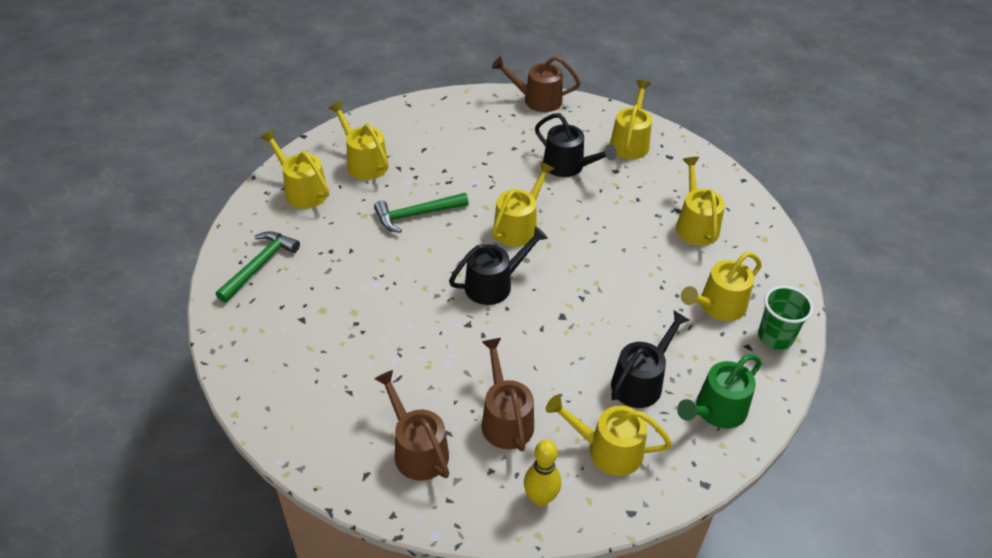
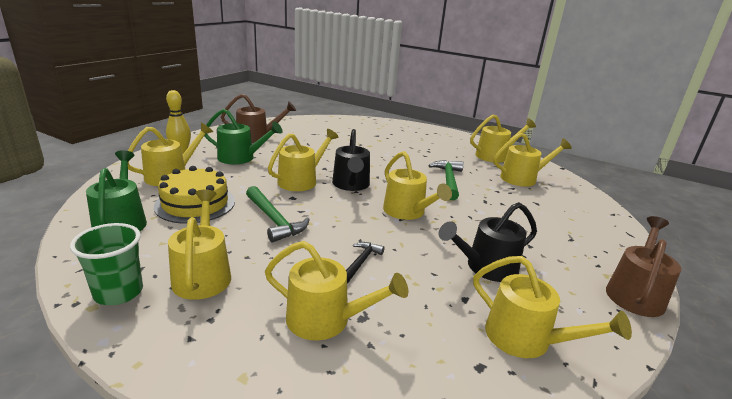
camera: 115 degrees right, 20 degrees down
(260, 265) = (428, 135): green hammer -> green hammer (274, 220)
(505, 419) = (240, 158): brown watering can -> green watering can
(519, 328) = (301, 180): none -> yellow watering can
(623, 230) = (361, 262): none -> black hammer
(641, 382) = (195, 204): black watering can -> yellow cake

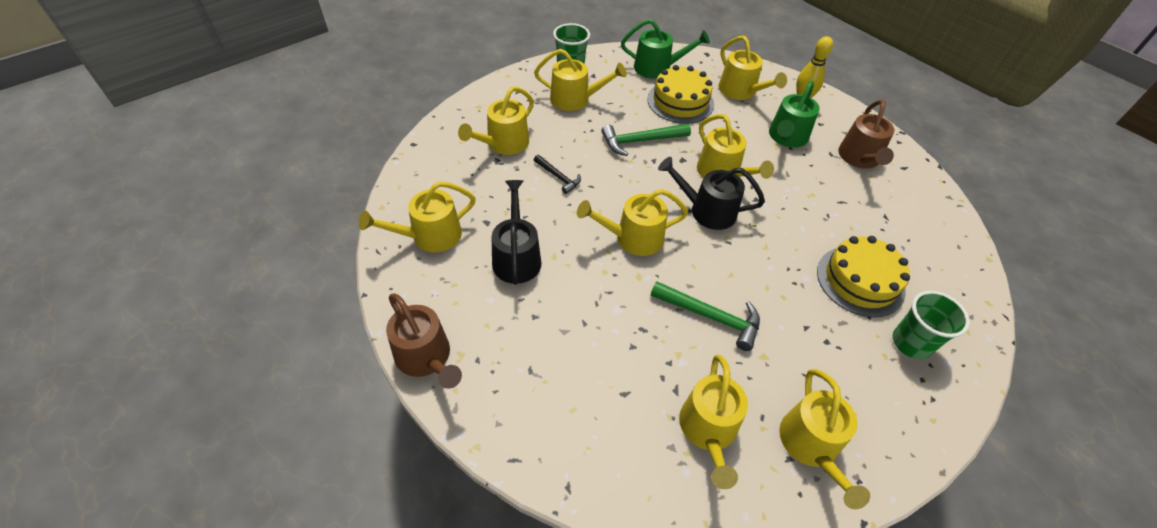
camera: 110 degrees right, 25 degrees up
(375, 142) = (860, 281): none -> yellow cake
(407, 134) = (911, 343): none -> green cup

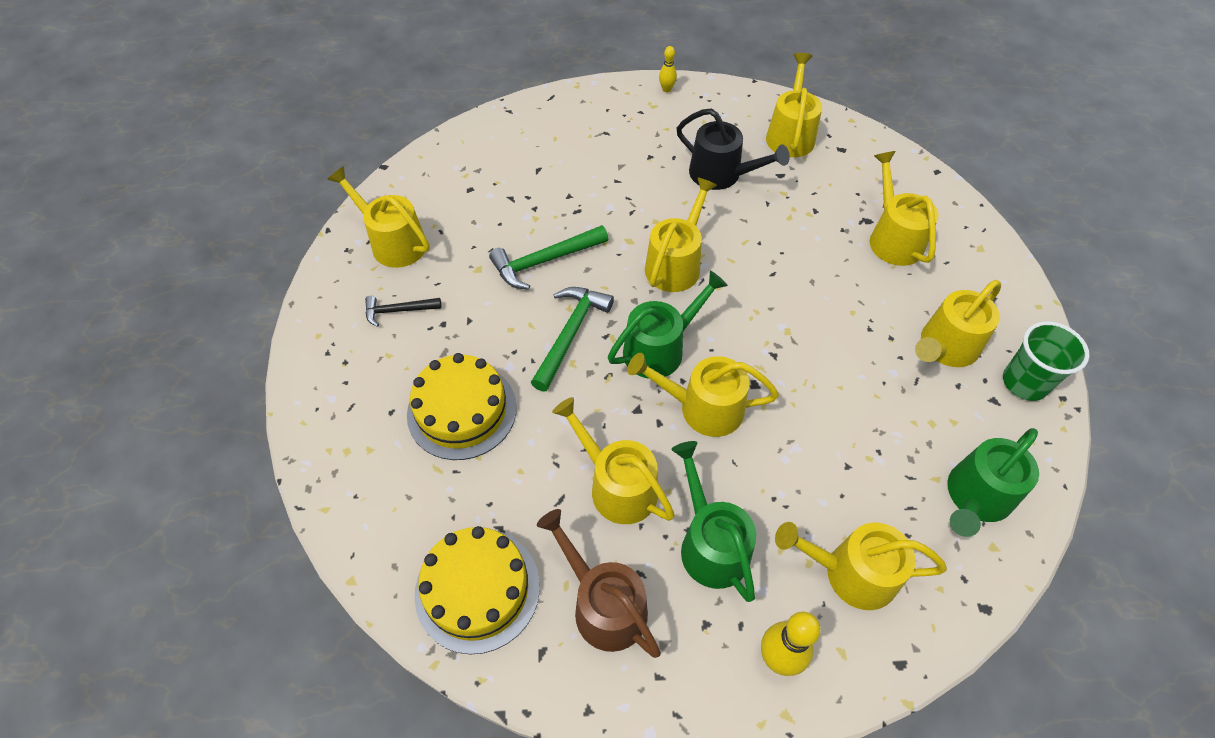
camera: 130 degrees right, 5 degrees up
(426, 358) = (666, 89): brown watering can -> yellow bowling pin
(558, 177) = (805, 255): black hammer -> black hammer (398, 311)
(640, 141) = (817, 364): green hammer -> green hammer (570, 334)
(680, 101) = (872, 467): yellow cake -> yellow cake (477, 589)
(707, 210) = (660, 349): black watering can -> green watering can
(708, 430) = (466, 195): yellow watering can -> yellow watering can (617, 485)
(911, 343) = (374, 387): green cup -> none

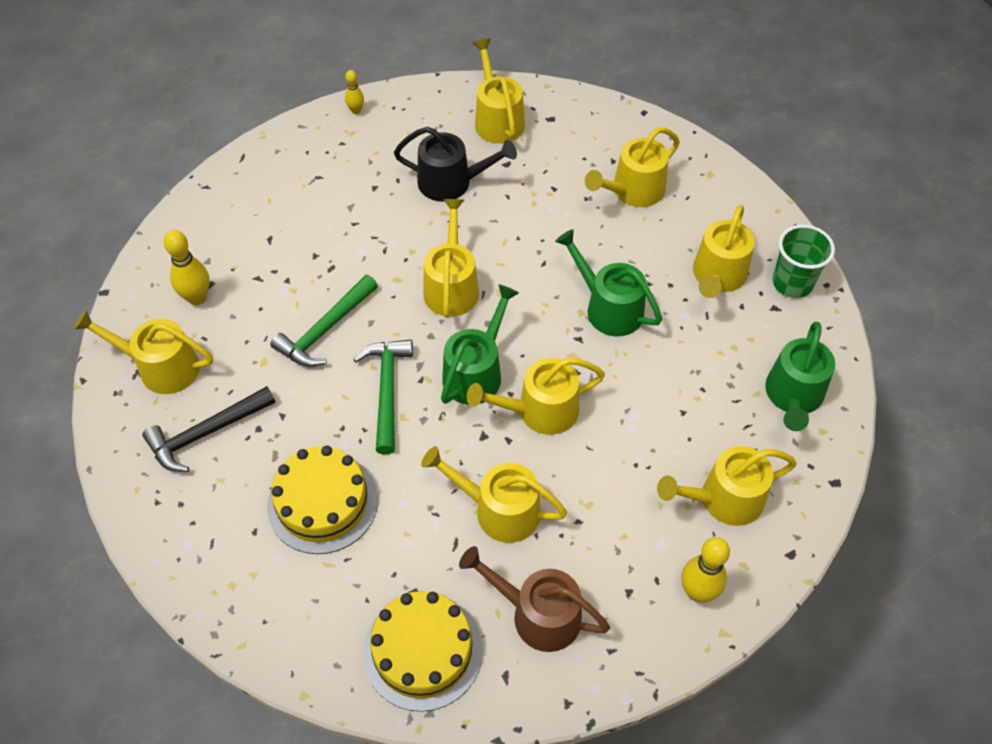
camera: 25 degrees left, 0 degrees up
(398, 311) = (206, 433): black hammer -> black hammer, size x1.64
(453, 197) = (197, 298): none -> yellow bowling pin
(710, 544) = (602, 525): green watering can -> green watering can (608, 308)
(893, 238) = (633, 191): yellow watering can -> yellow watering can turned 90 degrees counterclockwise

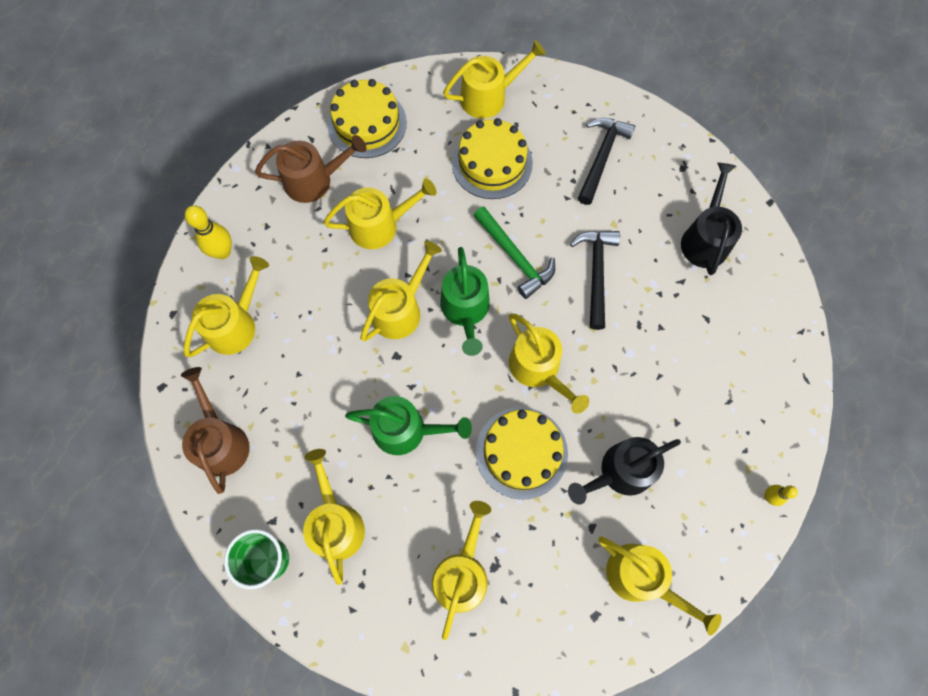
camera: 145 degrees right, 15 degrees up
(161, 367) = (674, 178): yellow watering can -> yellow watering can (489, 97)
(197, 298) = (705, 239): yellow bowling pin -> black watering can
(325, 330) = (596, 273): green hammer -> black hammer
(520, 237) = (521, 452): none -> yellow cake
(793, 396) = (221, 441): green watering can -> brown watering can

